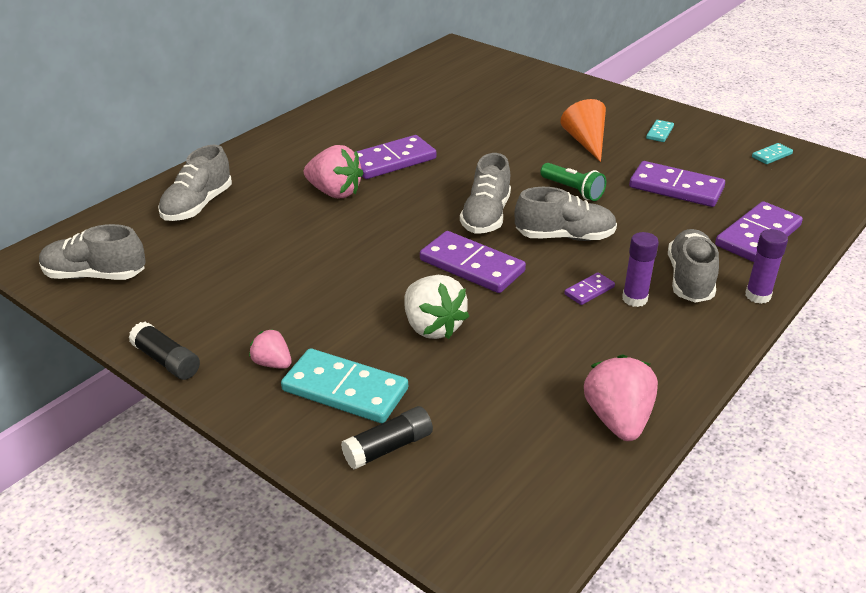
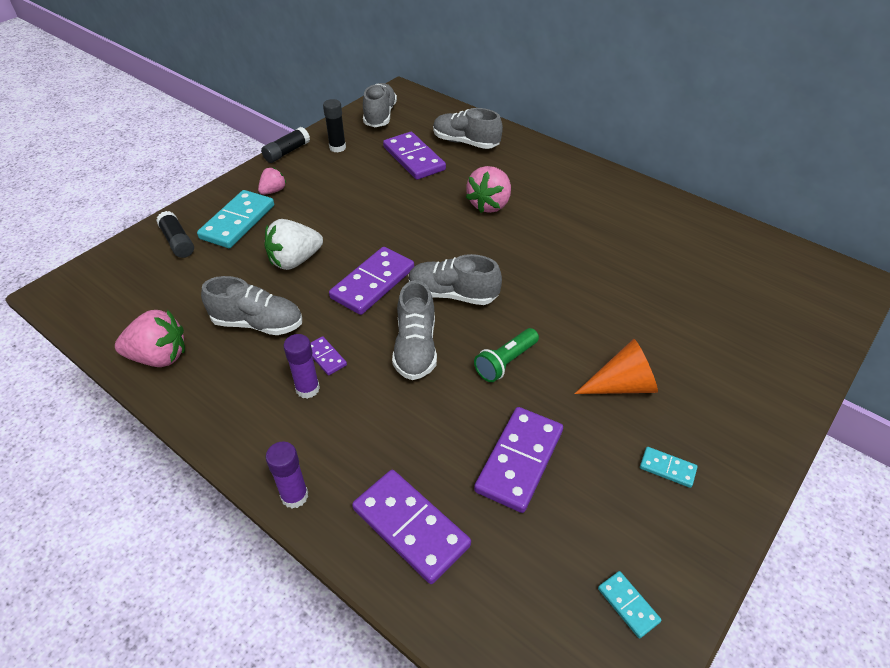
camera: 90 degrees right, 10 degrees up
(171, 310) = (337, 147): none -> black glue stick
(391, 161) = (549, 234): purple domino -> purple domino (413, 158)
(690, 279) = (332, 439): grey shoe -> grey shoe (258, 323)

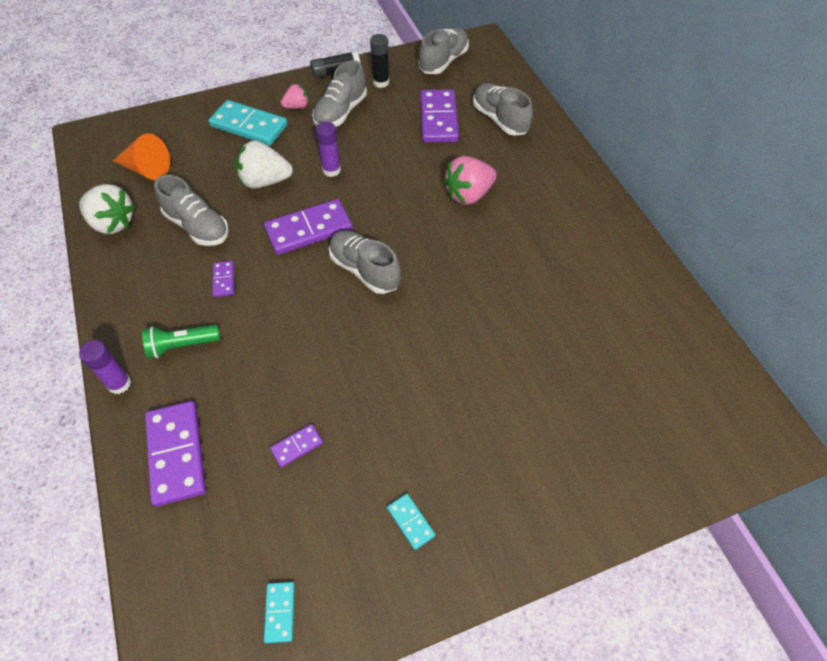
camera: 30 degrees right, 10 degrees up
(159, 357) = (113, 223): pink strawberry -> white strawberry
(177, 242) = (193, 126): black glue stick -> none
(238, 222) = (249, 126): turquoise domino -> turquoise domino turned 60 degrees clockwise
(307, 389) = (191, 301): purple glue stick -> purple glue stick (331, 170)
(415, 348) = (296, 305): grey shoe -> grey shoe (340, 112)
(505, 362) = (357, 354): green flashlight -> green flashlight (182, 345)
(519, 460) = (297, 446): purple domino -> purple domino, size x0.48
(622, 385) = (437, 426): orange cone -> orange cone (146, 169)

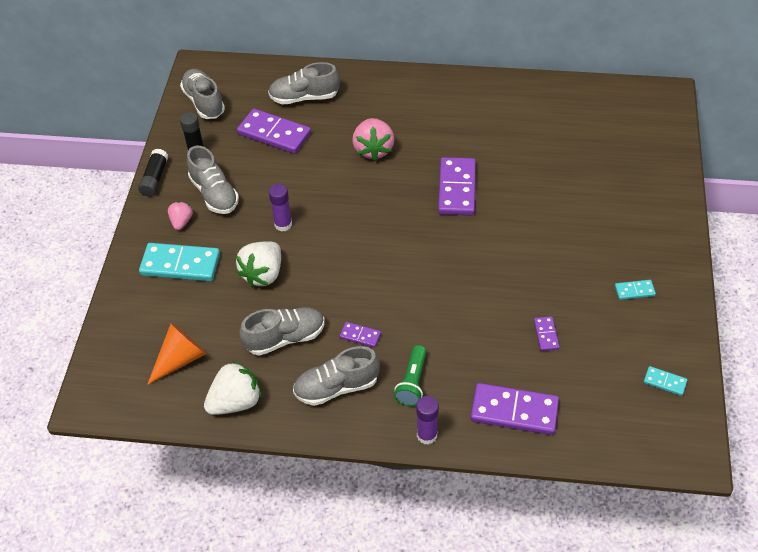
camera: 60 degrees left, 5 degrees down
(249, 126) = (180, 265): turquoise domino -> turquoise domino turned 45 degrees clockwise
(309, 230) = (342, 262): purple domino -> purple domino (457, 189)
(364, 270) = (409, 241): grey shoe -> grey shoe (336, 387)

